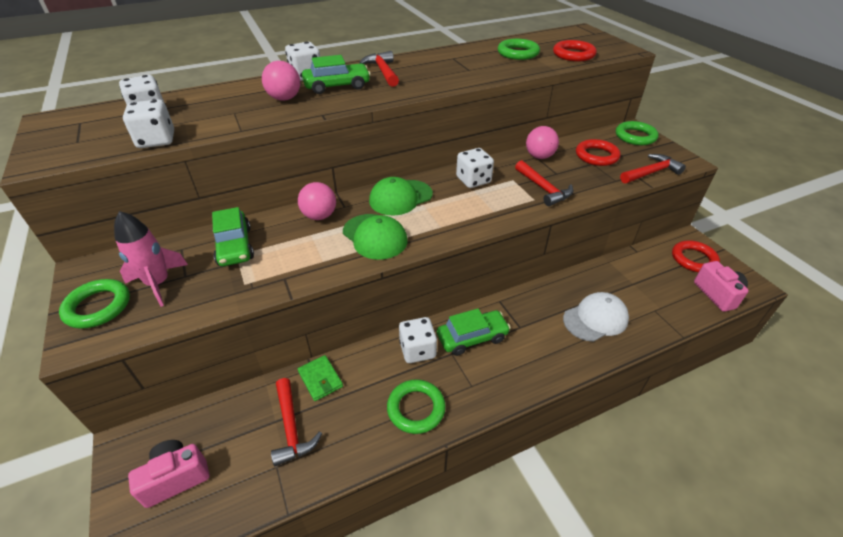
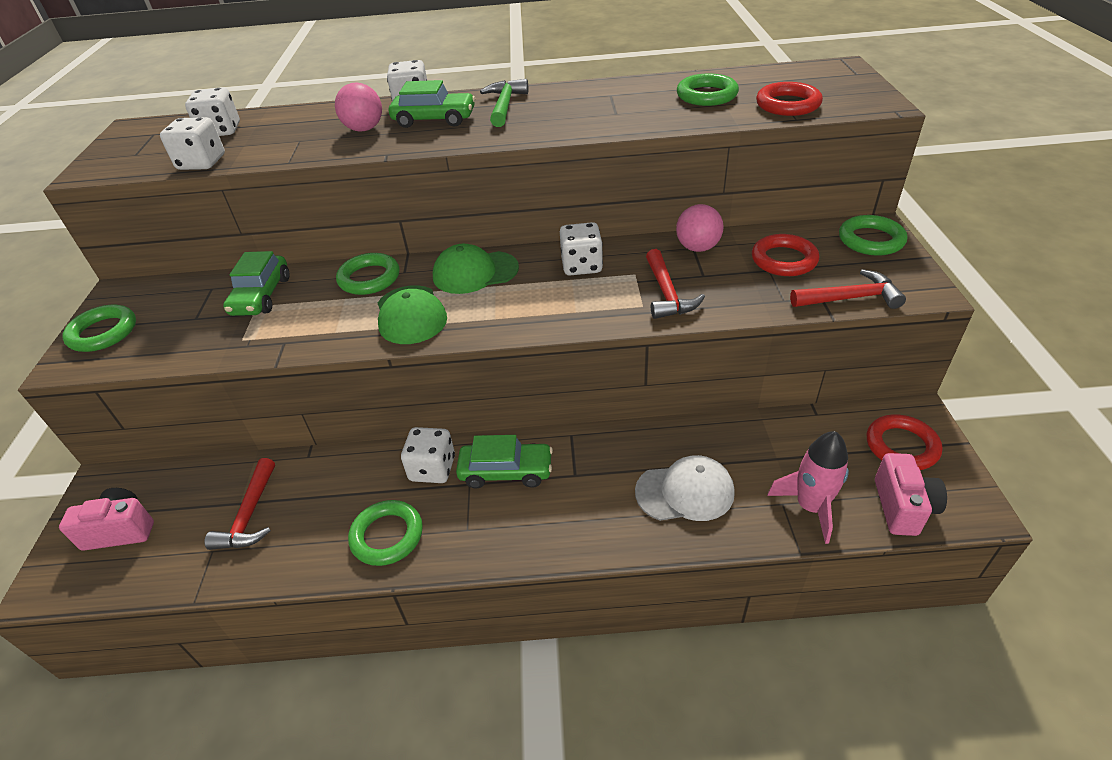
camera: 25 degrees right, 0 degrees up
(158, 283) = (167, 321): pink rocket -> pink rocket (810, 507)
(319, 216) = (369, 278): pink ball -> green ring
(320, 379) = (309, 471): green wallet -> none
(383, 71) = (505, 105): red hammer -> green hammer

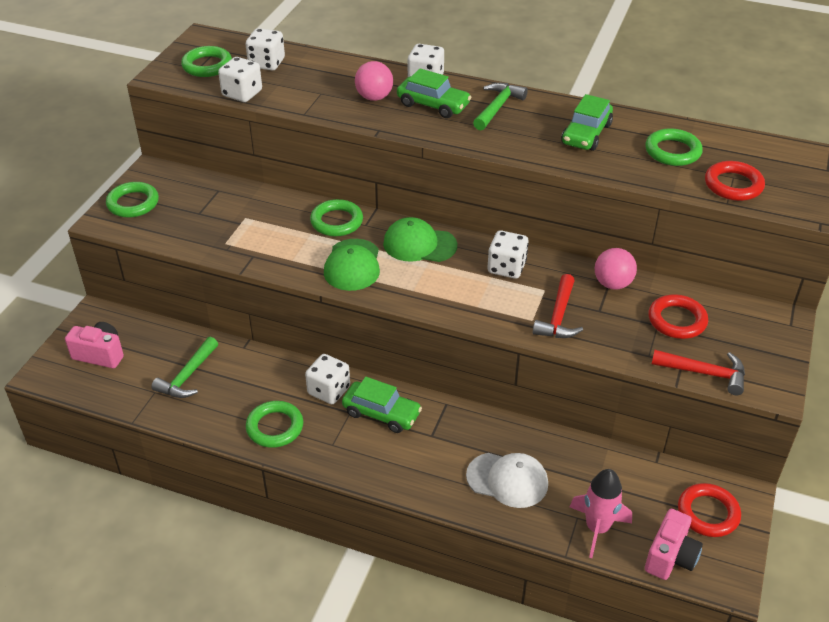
camera: 20 degrees right, 0 degrees up
(249, 515) = (187, 376): red hammer -> green hammer
(261, 296) = (252, 210): green car -> green car (586, 134)
(871, 240) = (768, 328): green ring -> green ring (207, 65)

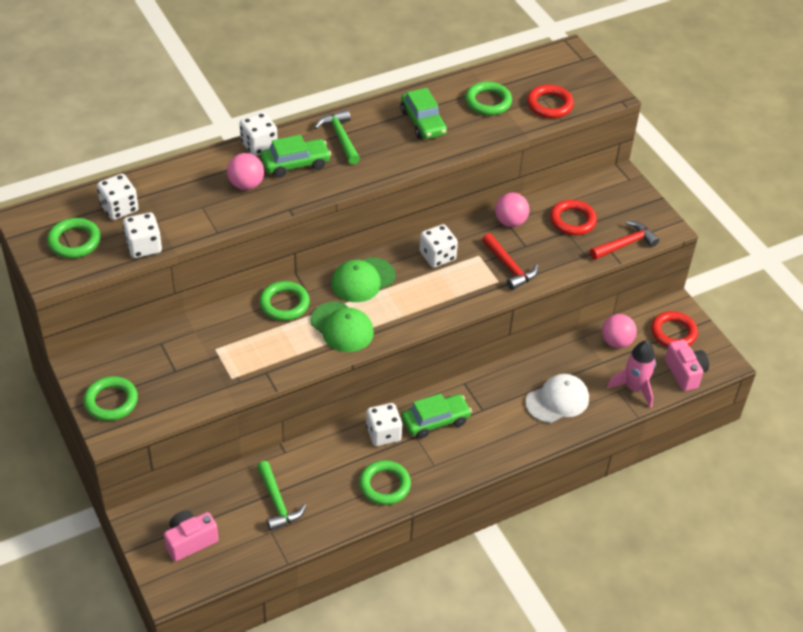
camera: 50 degrees left, 5 degrees up
(634, 476) = (616, 342): none -> pink ball

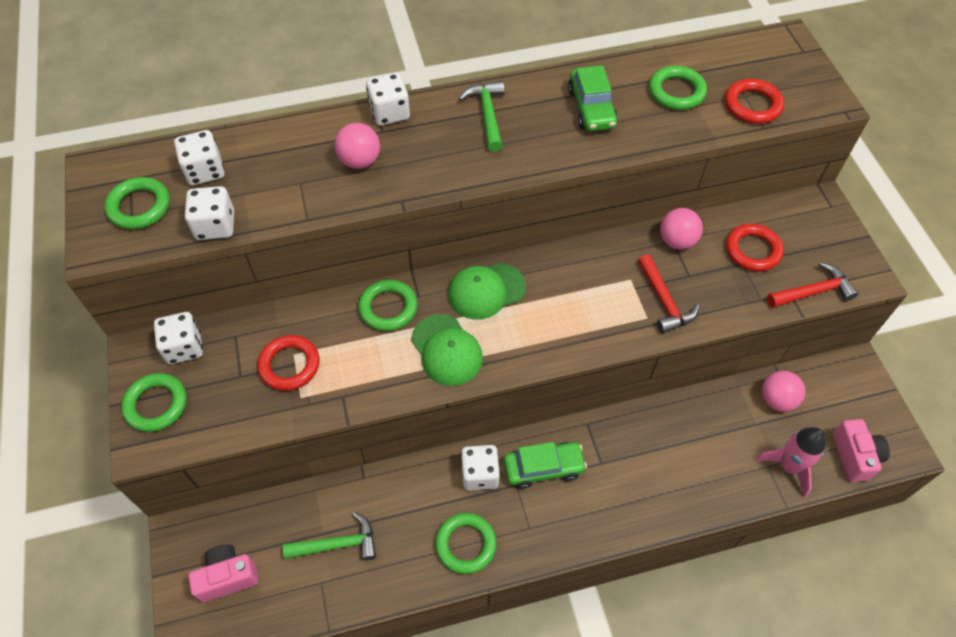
camera: 15 degrees right, 10 degrees up
(277, 503) = (338, 544): green hammer -> green hammer turned 90 degrees counterclockwise
(295, 164) = (425, 142): green car -> none
(437, 256) = (581, 273): white dice -> white dice (184, 347)
(557, 400) = (692, 466): white cap -> none
(673, 333) = (848, 399): red ring -> red ring (289, 365)

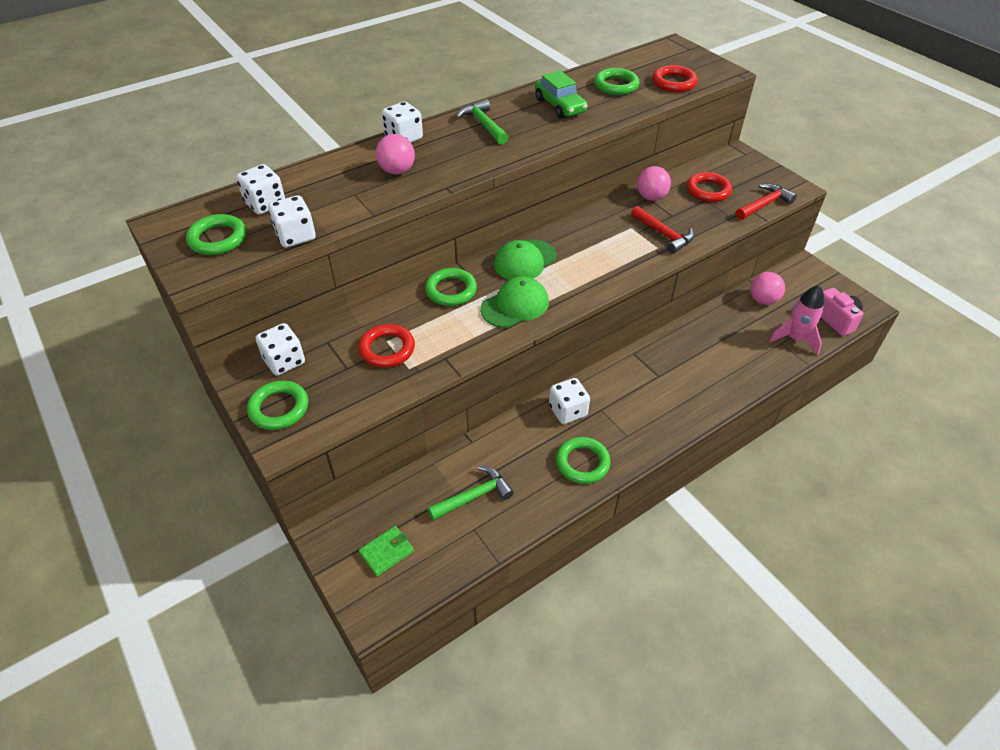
camera: 20 degrees left, 10 degrees down
(227, 577) = (386, 552): pink camera -> green wallet
(447, 350) = (515, 305): green cap -> green cap turned 75 degrees counterclockwise
(543, 468) = (616, 392): green car -> none

